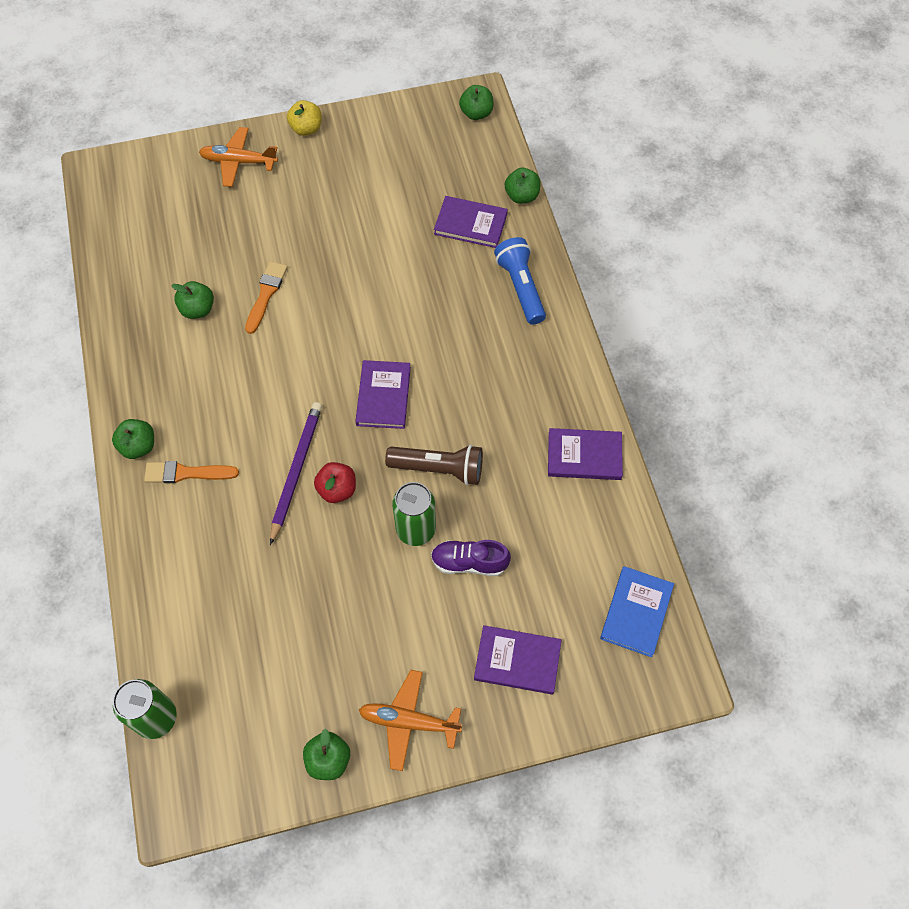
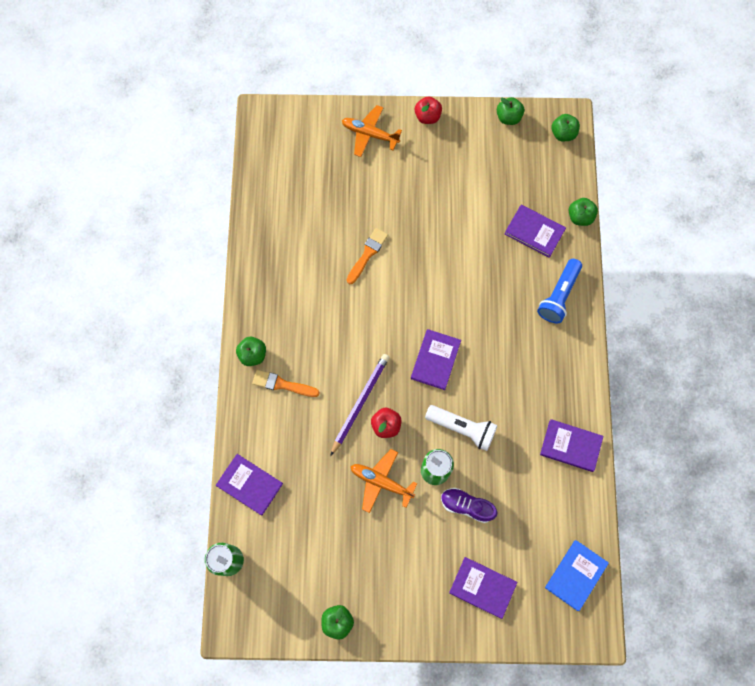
camera: 15 degrees right, 10 degrees up
(166, 610) = (250, 484): none -> purple book
(198, 309) = (315, 254): green apple -> green apple (508, 117)
(306, 129) = (427, 117): yellow apple -> red apple
(408, 722) = (397, 610): orange plane -> orange plane (381, 482)
(439, 469) = (462, 428): brown flashlight -> white flashlight
(520, 287) = (559, 296): blue flashlight -> blue flashlight turned 150 degrees counterclockwise

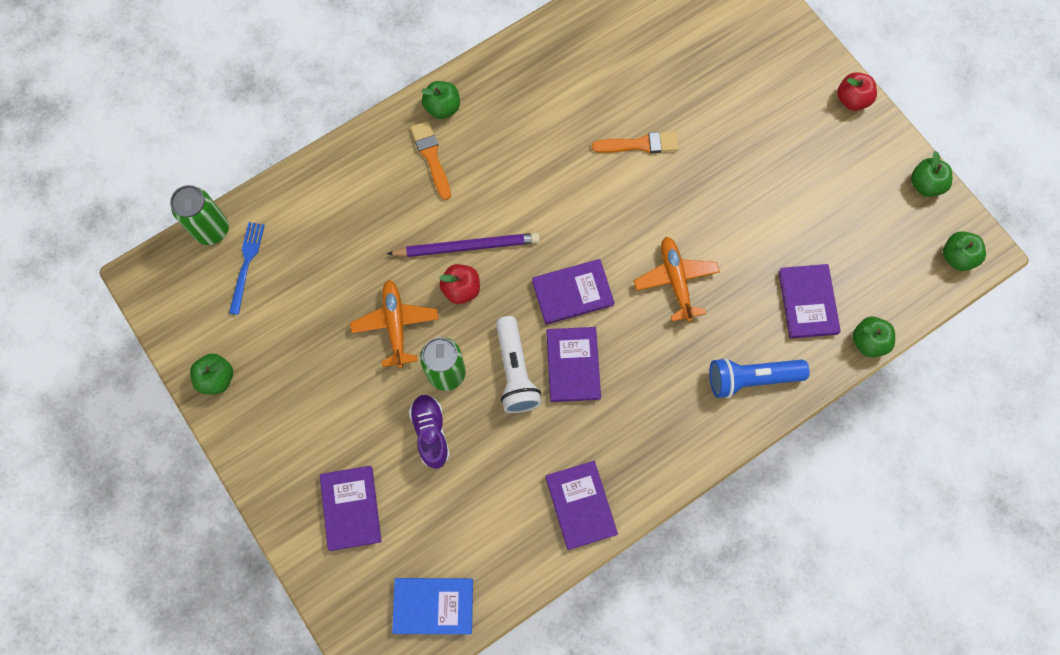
camera: 55 degrees right, 0 degrees up
(250, 484) = (303, 197): purple book -> purple book (573, 365)
(271, 552) = (246, 264): none -> blue fork
(369, 134) = (780, 55): orange plane -> orange plane (675, 280)

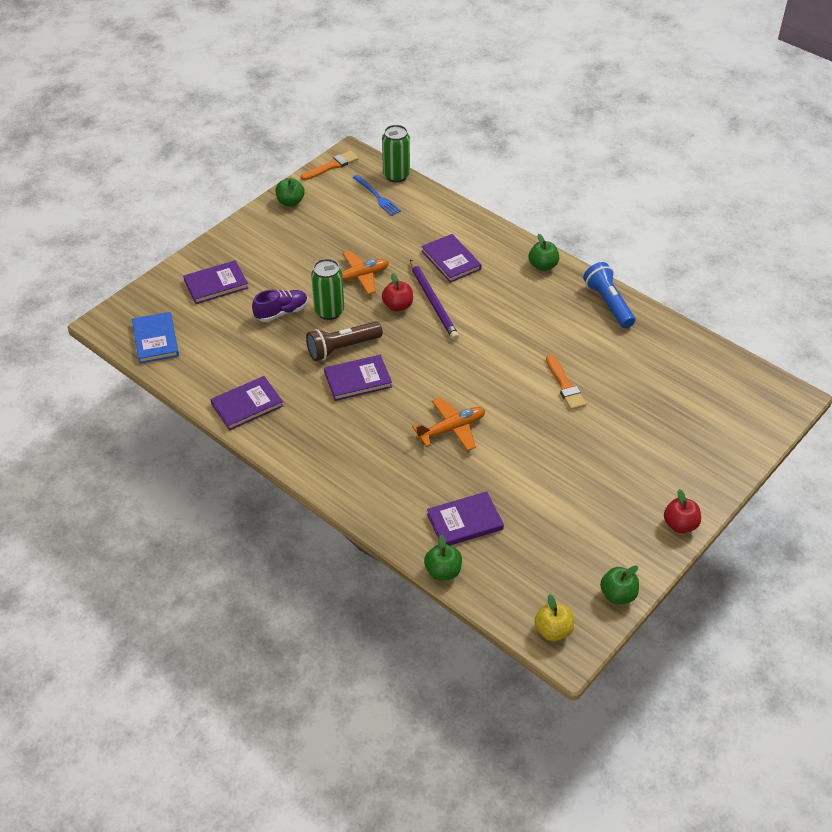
camera: 75 degrees right, 25 degrees down
(246, 264) = (377, 196): blue fork -> blue fork turned 60 degrees clockwise
(431, 157) = (498, 268): orange brush -> orange brush (331, 166)
(515, 371) = (342, 348): white flashlight -> brown flashlight
(572, 293) = (418, 368): purple book -> purple book (451, 260)
(751, 379) = (381, 493): blue flashlight -> blue flashlight (608, 303)
(957, 257) = (553, 630): green apple -> yellow apple

